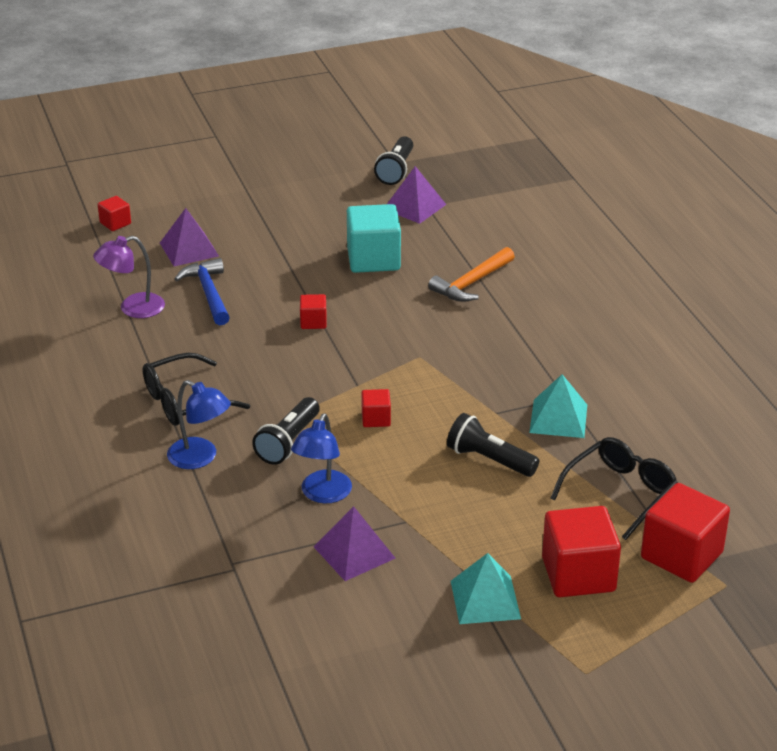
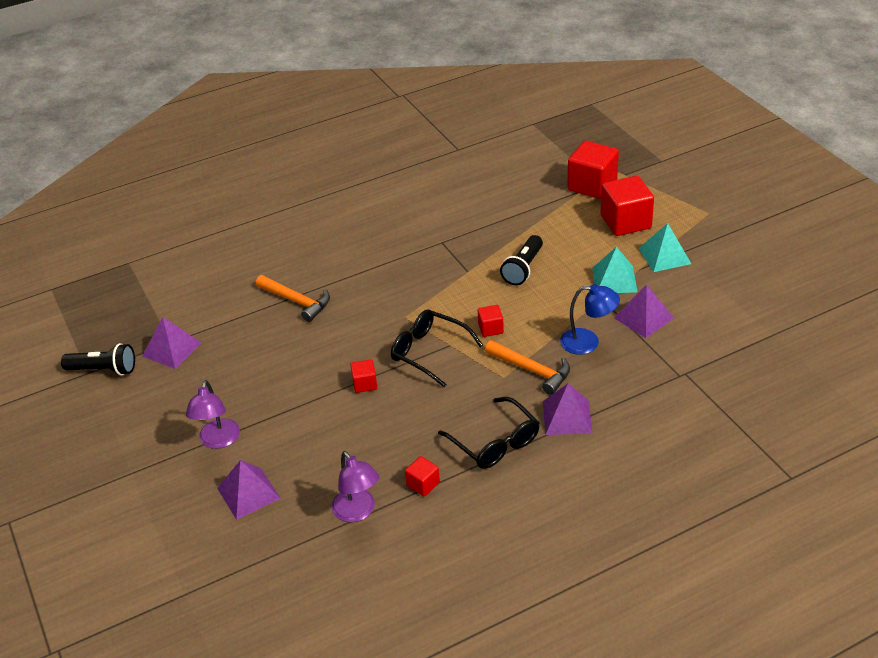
camera: 95 degrees left, 5 degrees up
(115, 223) = (197, 566): red cube -> red cube (423, 484)
(200, 458) = (567, 417): blue lamp -> purple pyramid
(208, 293) = (326, 462): blue hammer -> none
(266, 233) = (218, 441): none -> purple lamp
(288, 442) = (532, 370): black flashlight -> orange hammer
(373, 259) = (262, 362): turquoise cube -> none
(558, 418) = (467, 242): turquoise pyramid -> turquoise pyramid (614, 279)
(620, 493) = (541, 211): black glasses -> black glasses (429, 352)

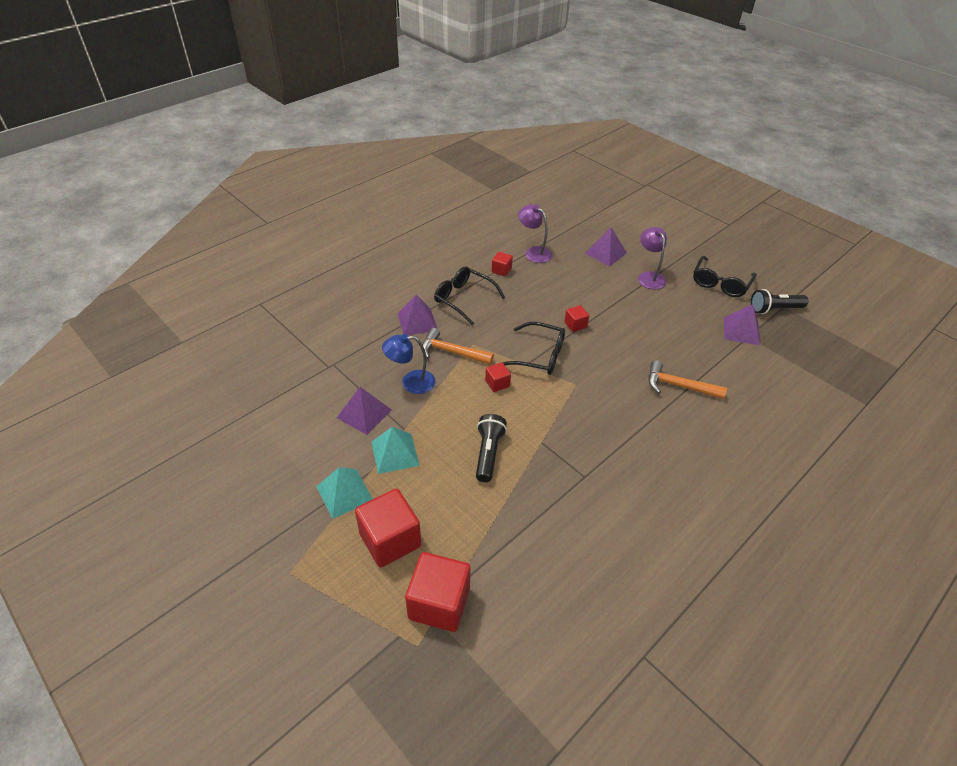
camera: 160 degrees right, 5 degrees up
(132, 416) = (720, 283): none -> black glasses

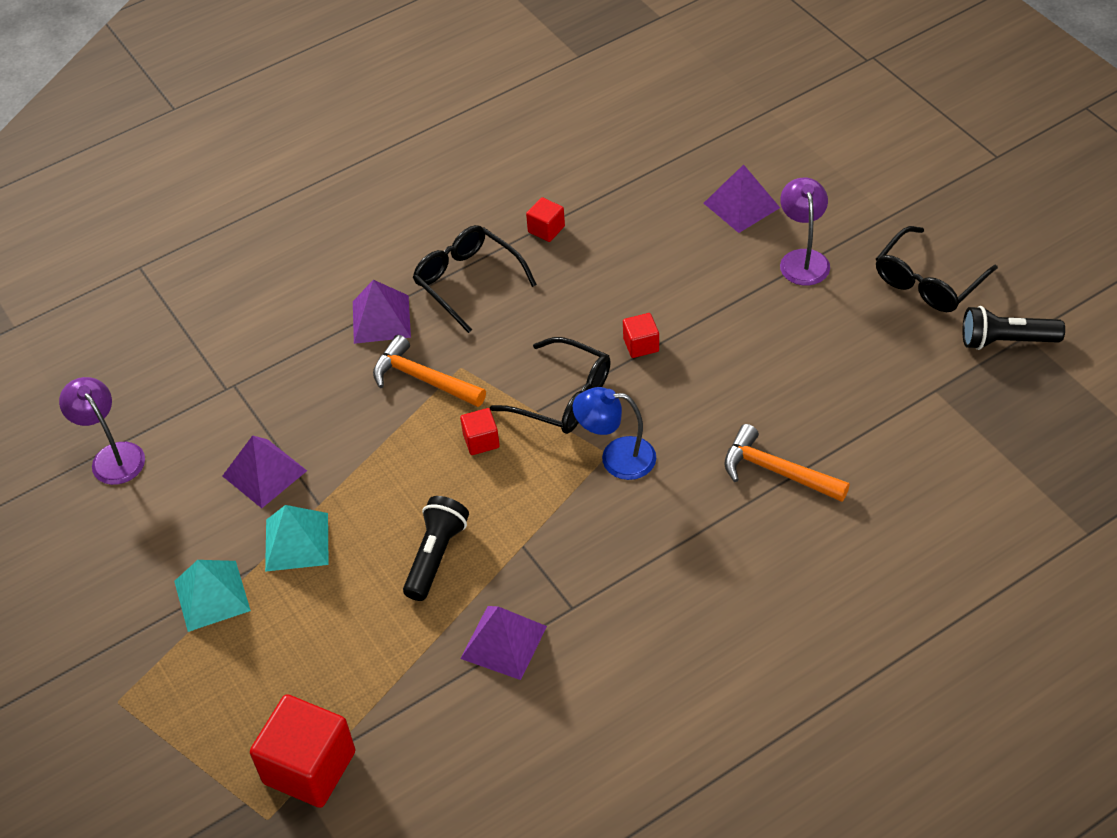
camera: 15 degrees right, 5 degrees up
(390, 540) = (262, 671): red cube -> none
(411, 382) = (346, 427): blue lamp -> blue lamp (616, 458)
(533, 252) = (613, 196): purple lamp -> purple lamp (113, 456)
(741, 331) = (927, 378): purple pyramid -> purple pyramid (504, 642)

